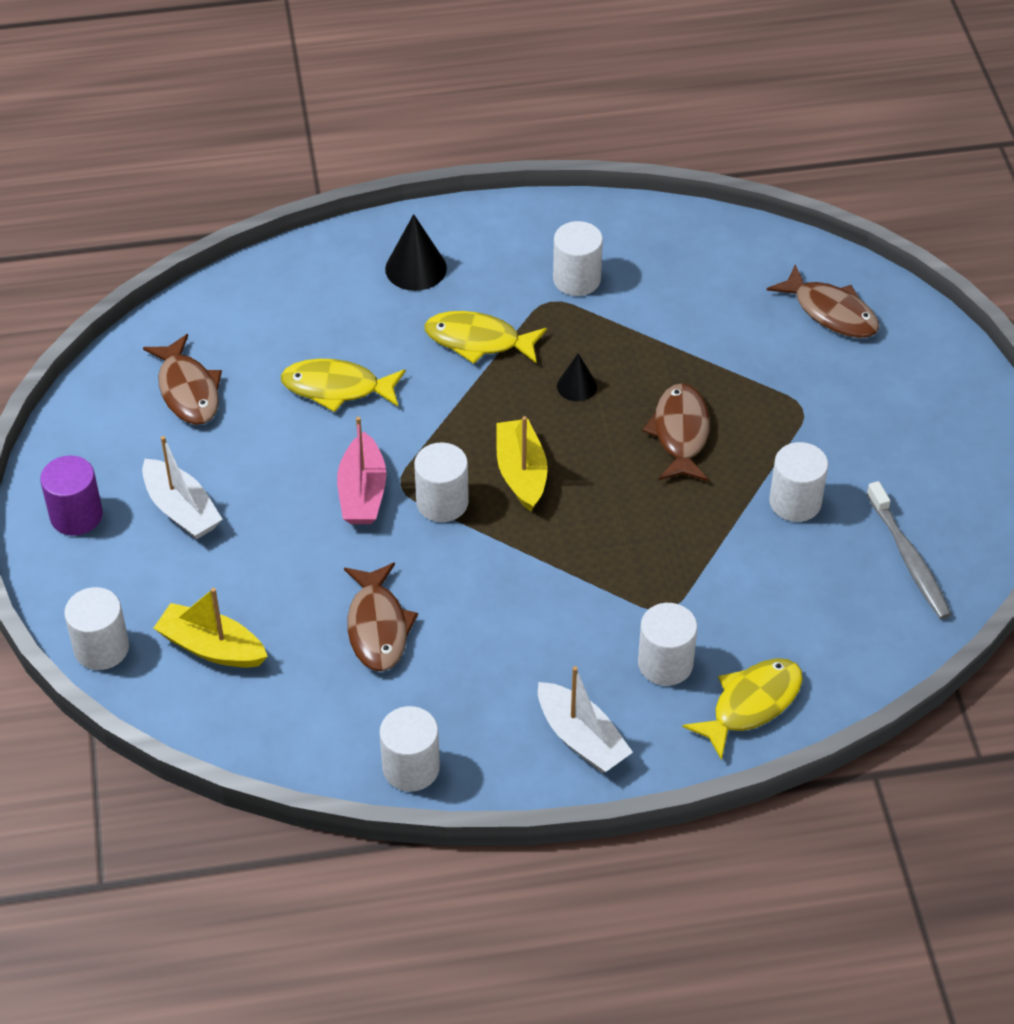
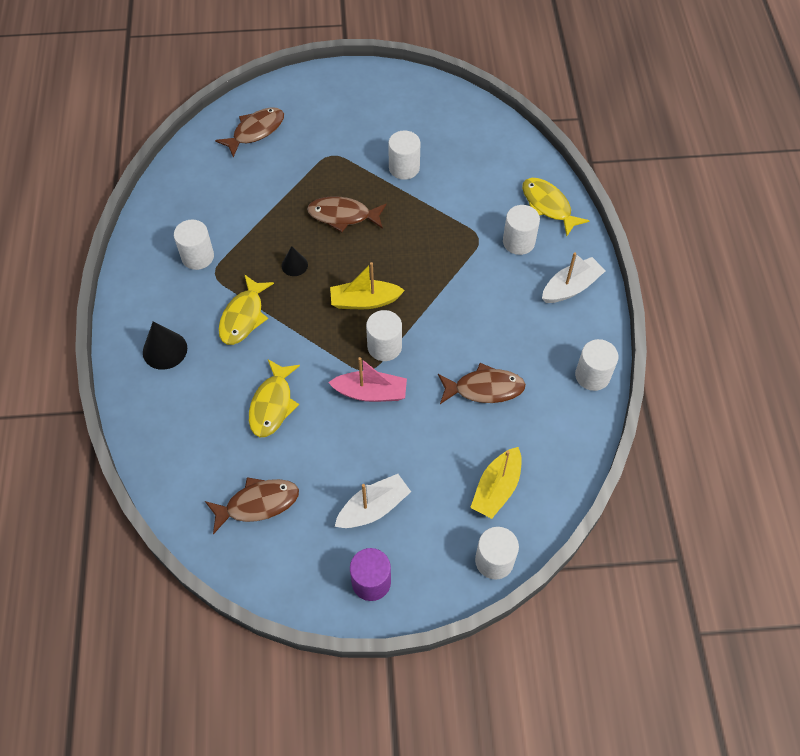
camera: 85 degrees left, 10 degrees up
(909, 559) = (450, 124): grey toothbrush -> none

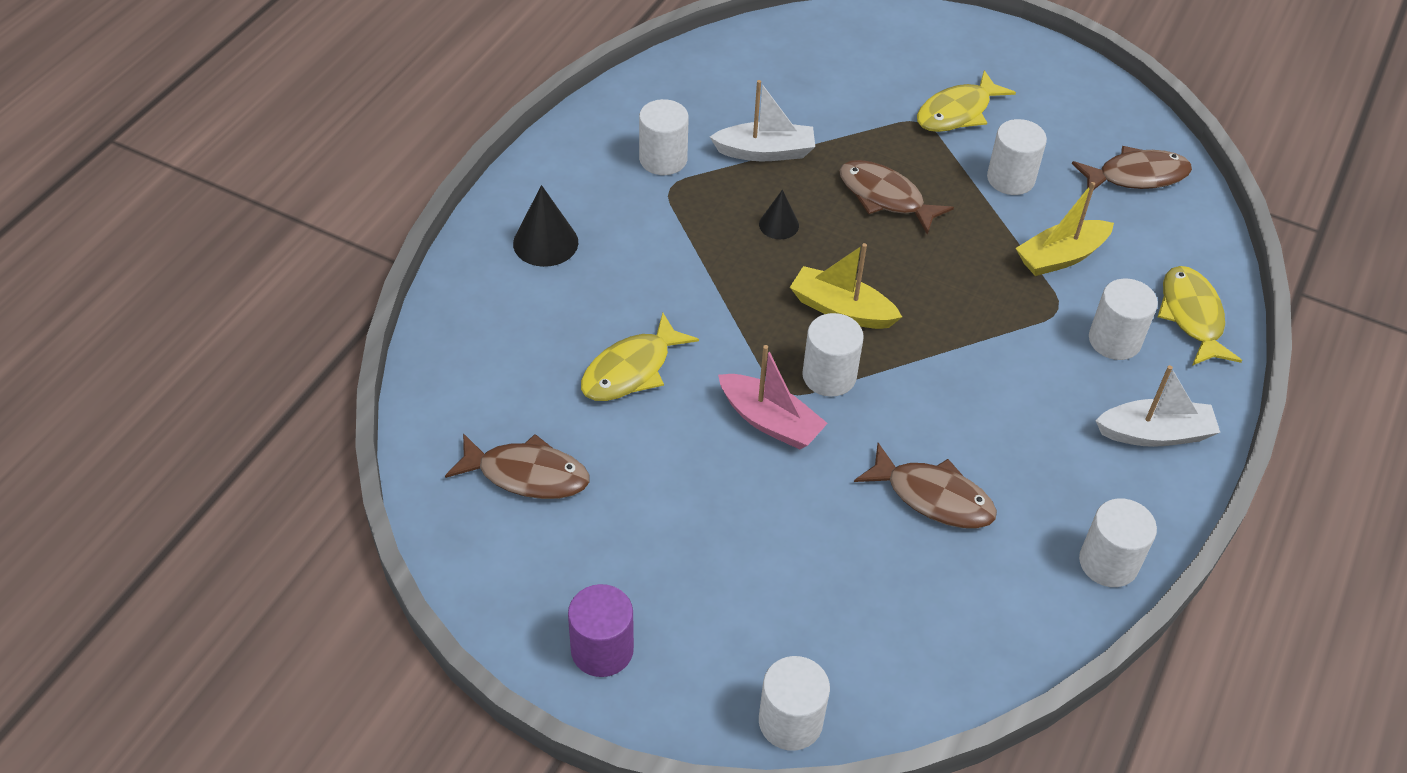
camera: 30 degrees right, 10 degrees down
(243, 316) = (670, 252): yellow fish -> yellow fish (957, 112)
(255, 131) = (839, 54): brown fish -> brown fish (1136, 176)
(373, 508) = (671, 561): white boat -> white boat (765, 152)
(496, 488) = (860, 631): yellow boat -> yellow boat (1061, 257)

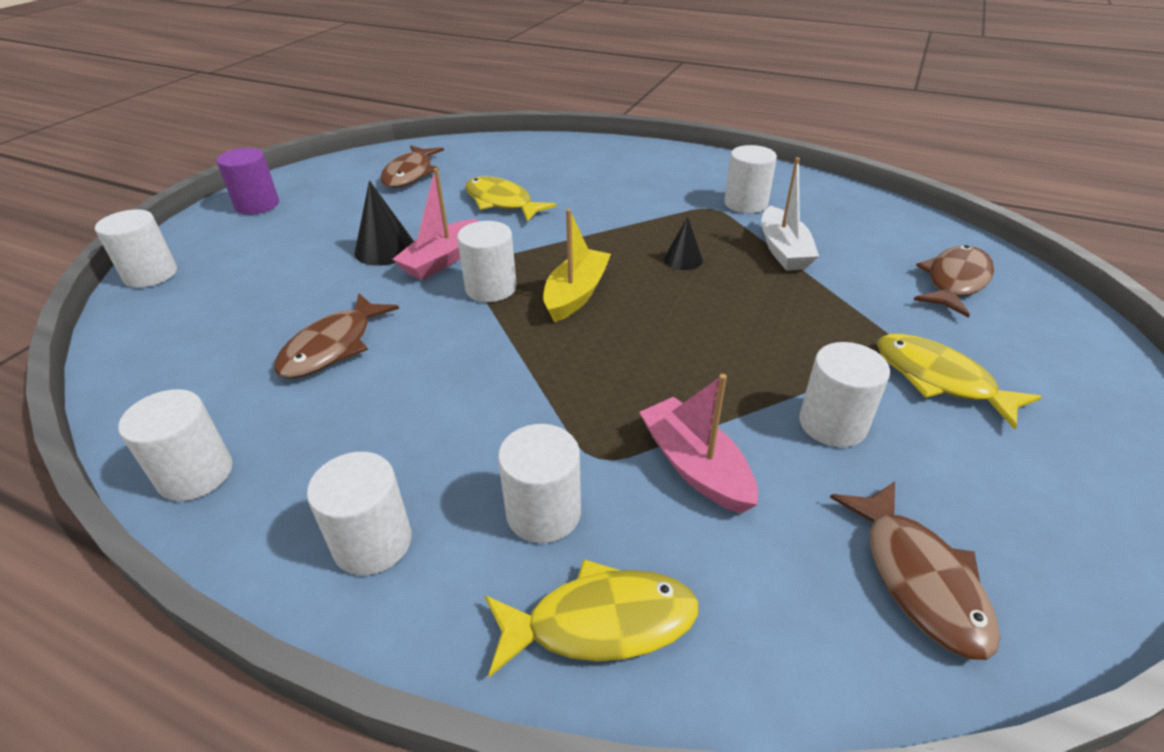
camera: 90 degrees right, 10 degrees down
(545, 242) = (629, 166): black cone -> black cone (385, 249)
(885, 197) = (749, 321): brown fish -> brown fish (954, 282)
(1061, 257) = (695, 466): yellow boat -> pink boat
(1154, 433) = (372, 542): white boat -> white cylinder

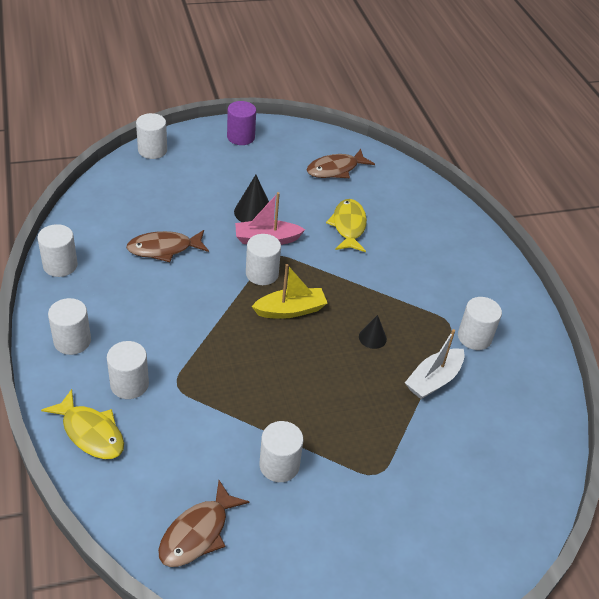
camera: 45 degrees right, 5 degrees up
(695, 466) = (201, 423): pink boat -> none
(939, 380) = (363, 501): yellow fish -> none
(954, 282) = (485, 481): brown fish -> none

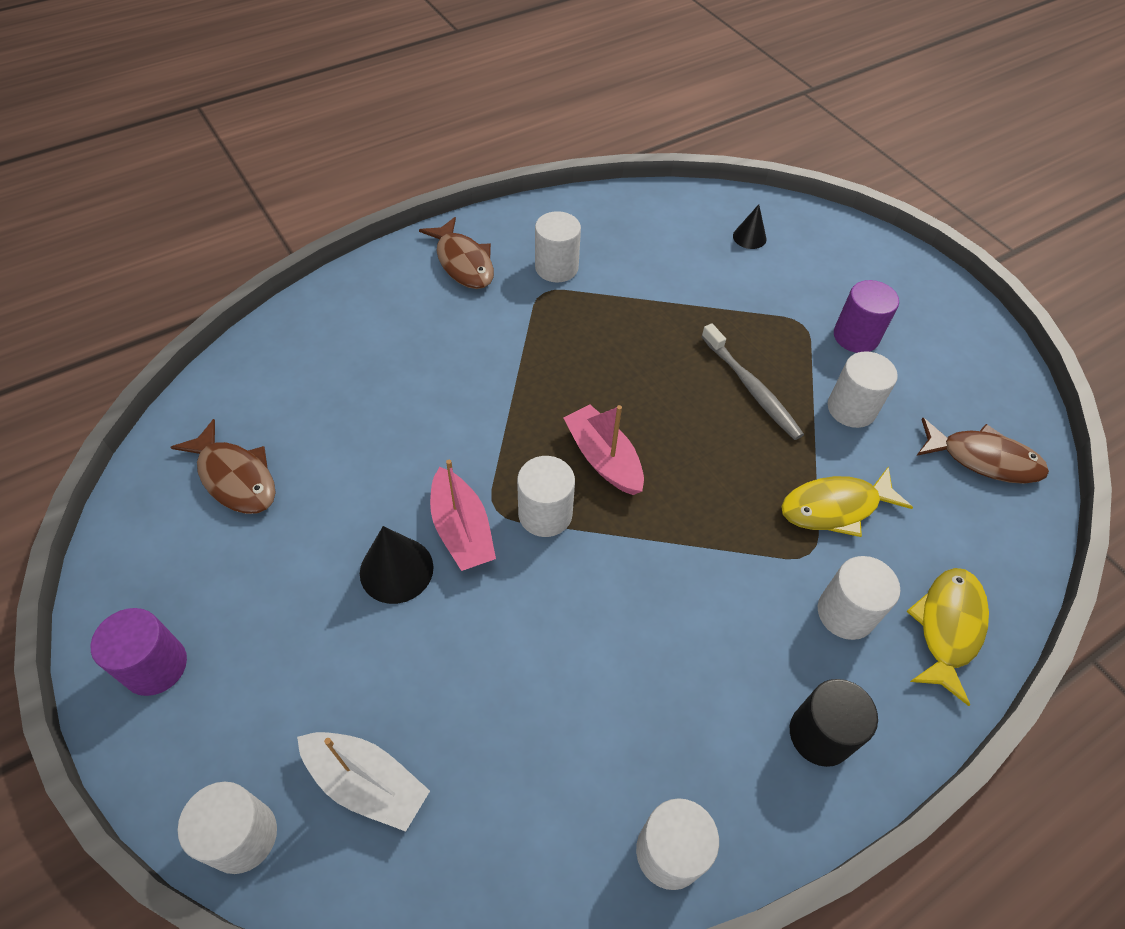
camera: 105 degrees left, 10 degrees up
(72, 341) = (820, 734): white cylinder -> black cylinder
(164, 249) = (548, 680): brown fish -> brown fish (463, 262)
(290, 310) = (603, 458): yellow boat -> pink boat
(320, 410) = (751, 388): none -> grey toothbrush
(348, 226) = (388, 428): yellow fish -> yellow fish (835, 507)
(352, 506) = (856, 336): none -> purple cylinder
(372, 338) = (608, 360): black cone -> black cone (749, 237)
(433, 380) = (645, 295): white boat -> white boat (366, 783)

